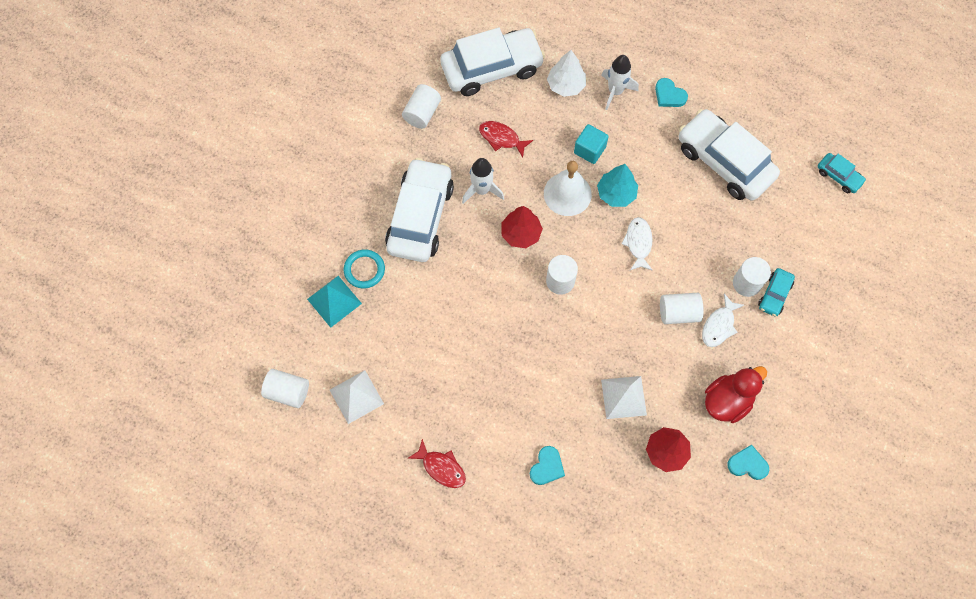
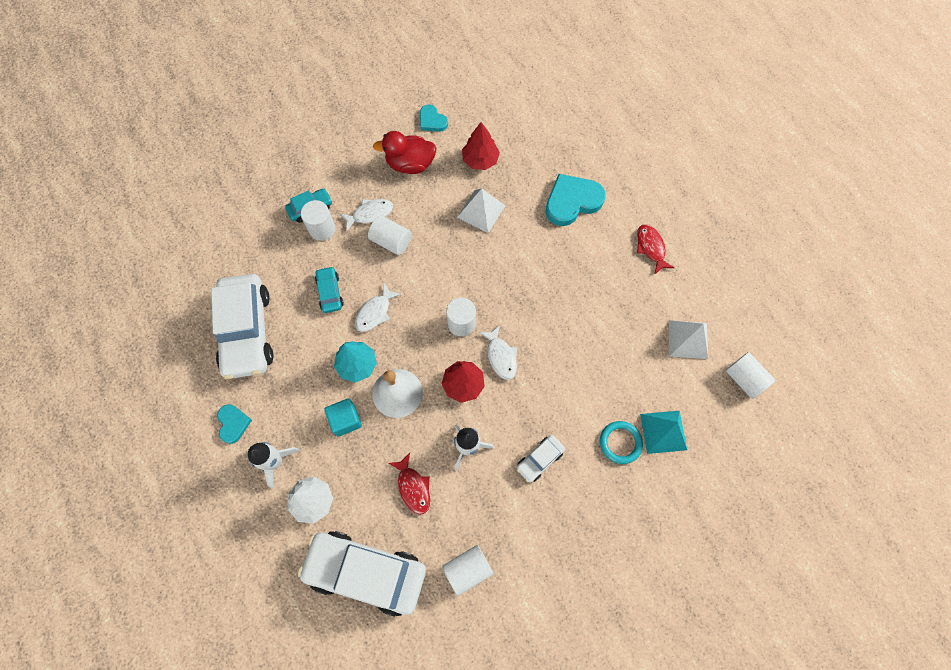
camera: 145 degrees left, 0 degrees up
(420, 217) = (540, 459): white car -> white car, size x0.46
(507, 275) = (501, 356): none -> white fish
(547, 467) = (572, 201): turquoise heart -> turquoise heart, size x1.81
(839, 176) = (174, 259): turquoise car -> turquoise car (330, 292)

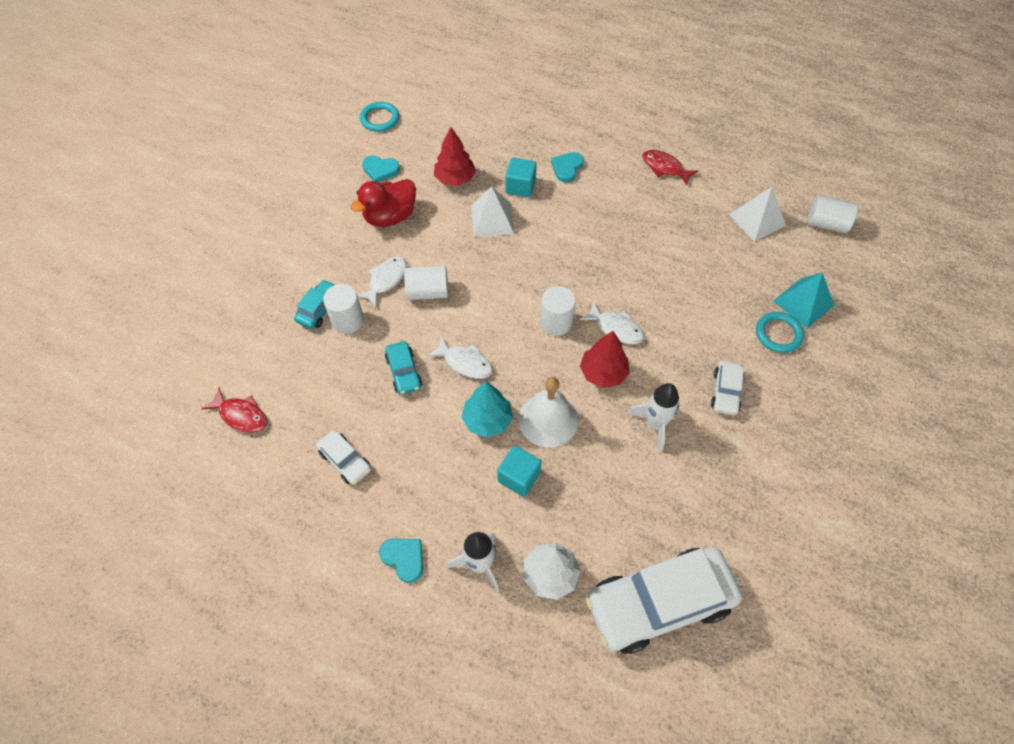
camera: 35 degrees left, 10 degrees down
(247, 331) = (345, 461): white car -> white car, size x0.46
(330, 292) = (404, 372): turquoise car -> turquoise car turned 150 degrees counterclockwise
(375, 312) = (465, 362): white fish -> white fish turned 60 degrees counterclockwise
(413, 487) = (636, 493): red fish -> red fish (241, 415)
(464, 76) = (380, 119): none -> turquoise ring
(468, 569) = (748, 530): white cylinder -> none
(523, 196) = (520, 187): none -> turquoise cube
(572, 201) = (567, 168): turquoise heart -> turquoise heart, size x0.55

